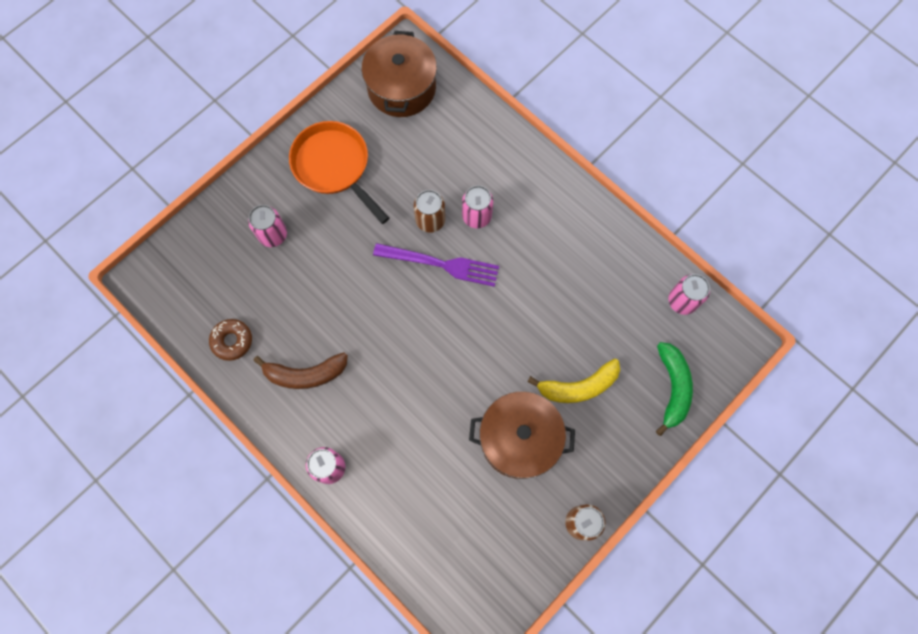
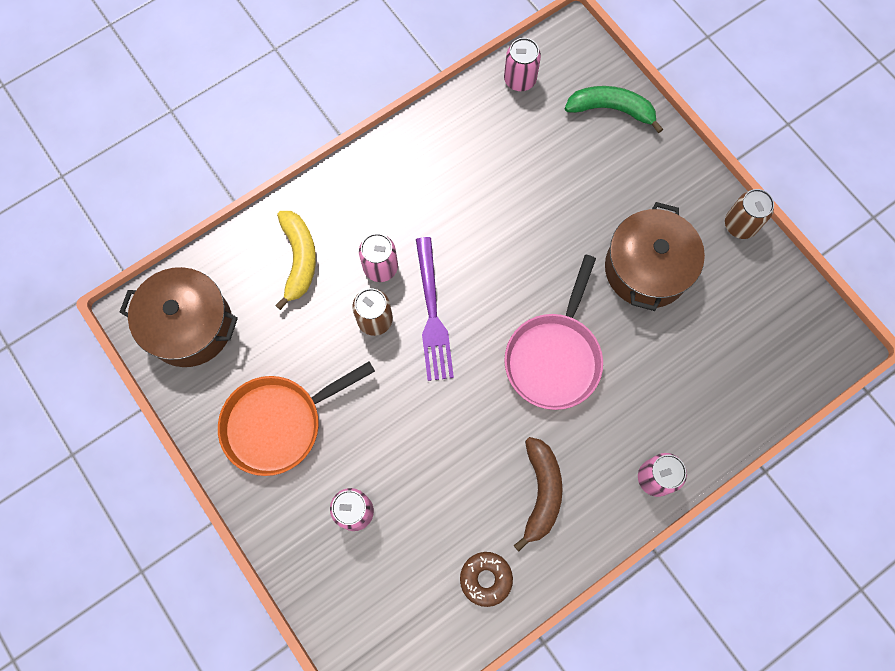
camera: 80 degrees left, 0 degrees up
(422, 369) = (554, 357): none -> pink pan
(442, 264) = (432, 315): purple fork -> purple fork turned 150 degrees clockwise
(578, 386) = (597, 199): yellow banana -> yellow banana (299, 259)

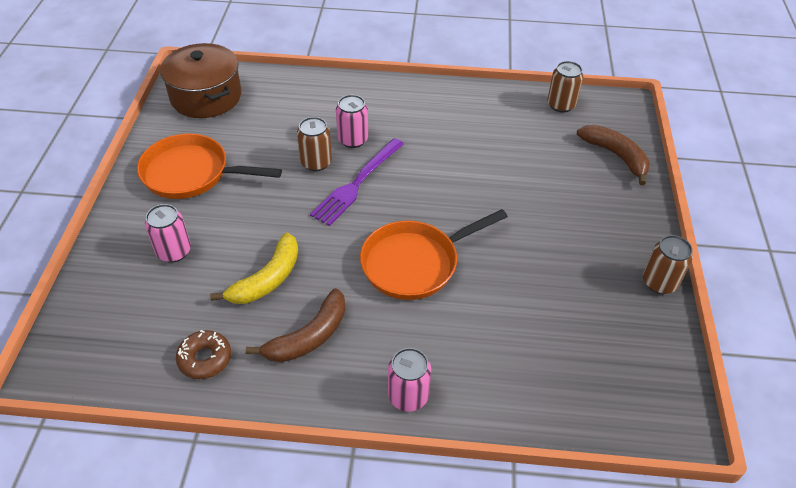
camera: 40 degrees right, 25 degrees down
(299, 259) = (308, 106): yellow banana -> yellow banana (267, 279)
(520, 79) = (561, 105): pink can -> brown can
(554, 357) = (415, 263): pink pan -> orange pan
(611, 109) = (616, 156): green banana -> brown banana
(646, 268) = (547, 259): brown pot -> none

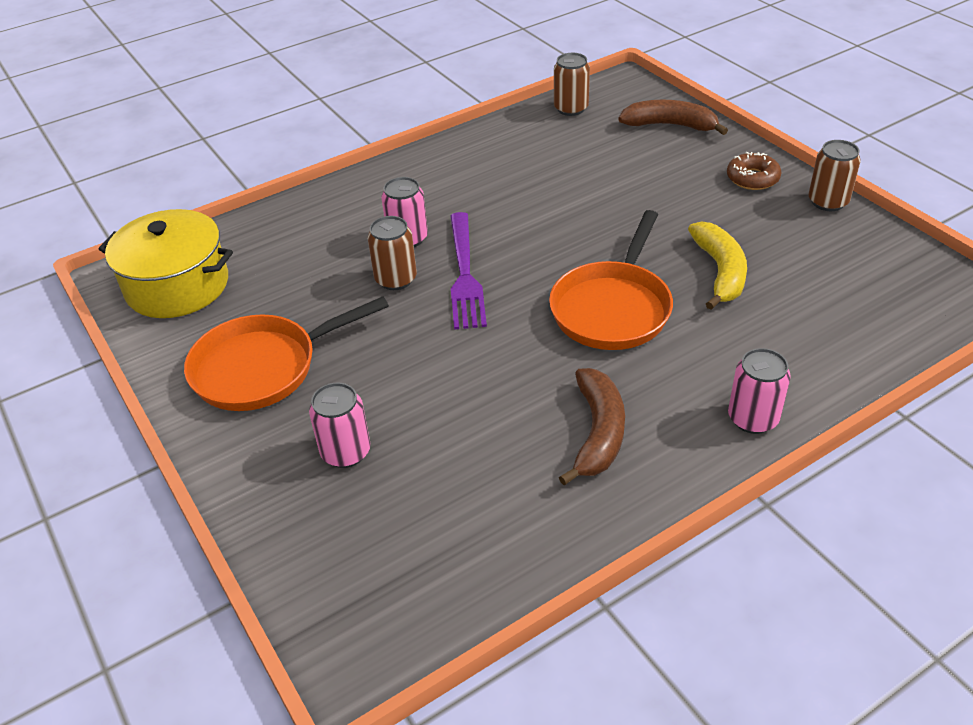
camera: 35 degrees left, 5 degrees down
(205, 359) = (519, 524): brown donut -> brown donut (752, 178)
(206, 97) = (177, 286): brown pot -> yellow pot
(267, 279) = (487, 411): yellow banana -> yellow banana (720, 272)

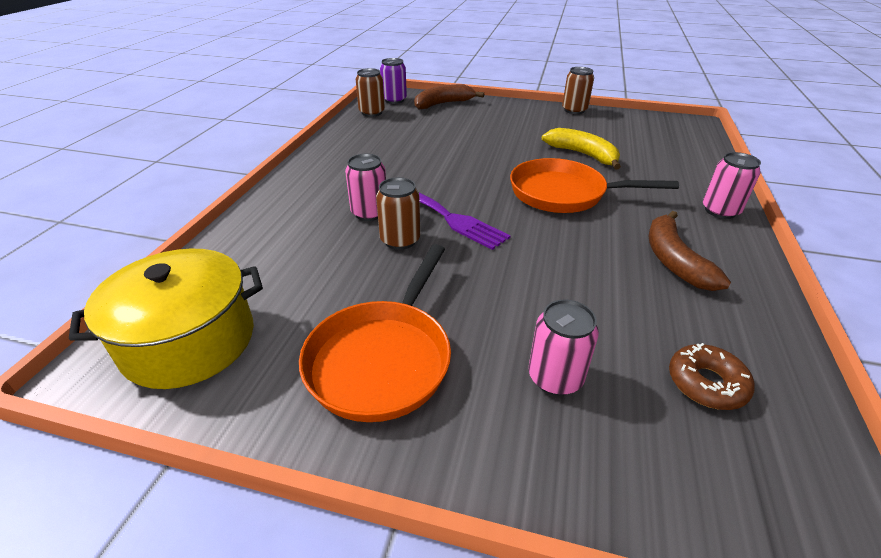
camera: 45 degrees left, 5 degrees down
(598, 433) = (674, 260): brown banana -> brown banana turned 150 degrees counterclockwise
(613, 308) = (563, 193): orange pan -> orange pan turned 120 degrees clockwise
(621, 97) = (394, 100): none -> purple can
(752, 178) = (524, 112): brown donut -> brown donut (706, 383)

